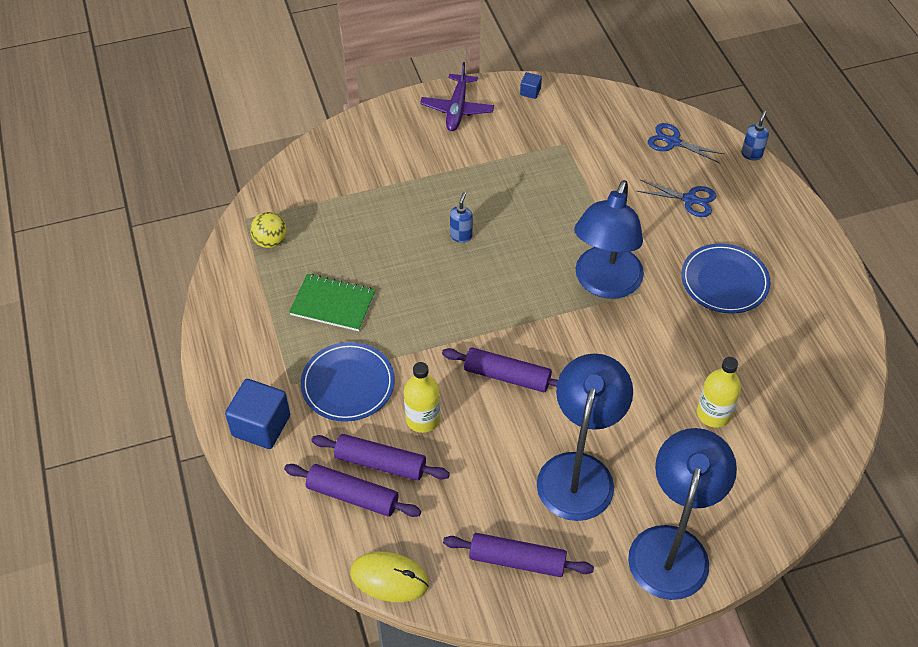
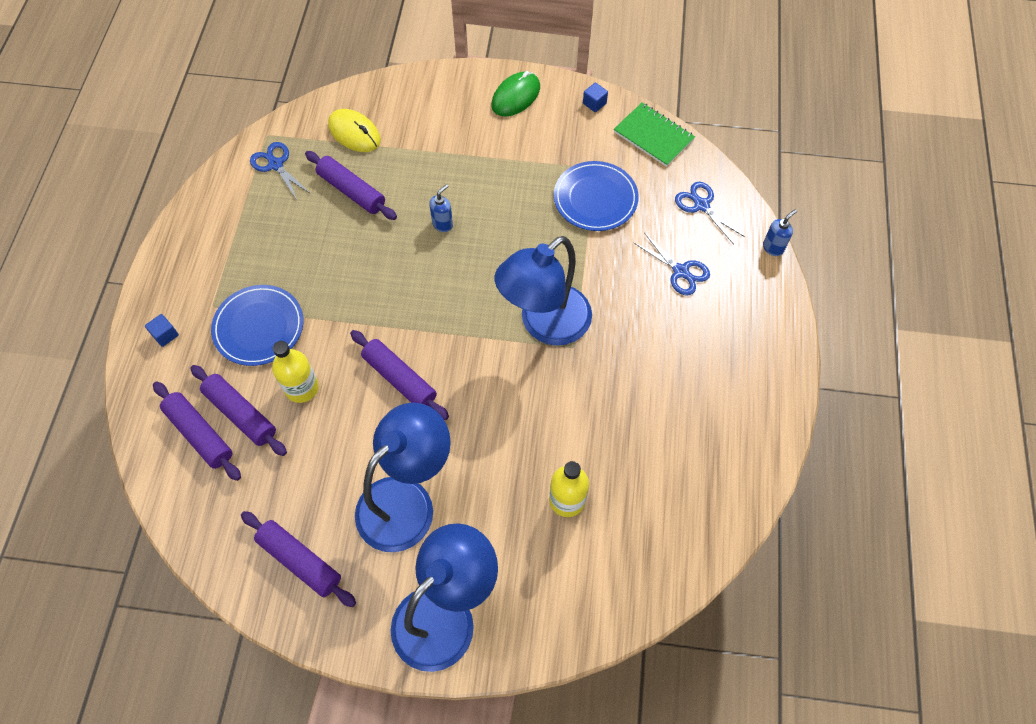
camera: 25 degrees right, 10 degrees up
(261, 425) = (165, 335): blue cube -> blue cube, size x0.47
(270, 241) = (275, 164): yellow ball -> blue scissors
(333, 304) = (292, 245): green notebook -> green notebook (653, 136)
(359, 238) = (352, 191): none -> purple rolling pin
(389, 578) = (183, 525): yellow mouse -> yellow mouse (354, 133)
(457, 109) = (516, 96): purple plane -> green mouse
(724, 281) = (662, 369): blue plate -> blue plate (595, 198)

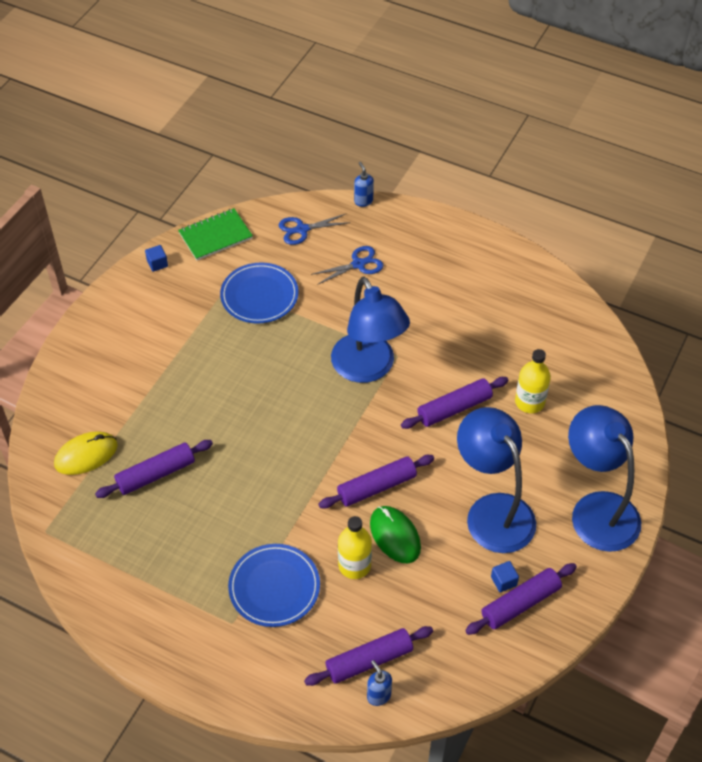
camera: 70 degrees left, 10 degrees down
(165, 335) = (247, 672): blue cube -> blue cube (503, 581)
(241, 414) = (361, 621): purple rolling pin -> purple rolling pin (454, 408)
(275, 164) = (88, 532): blue scissors -> none
(442, 224) = (230, 412): blue soap dispenser -> blue soap dispenser (378, 696)
(516, 96) = (116, 317): green mouse -> green mouse (395, 536)

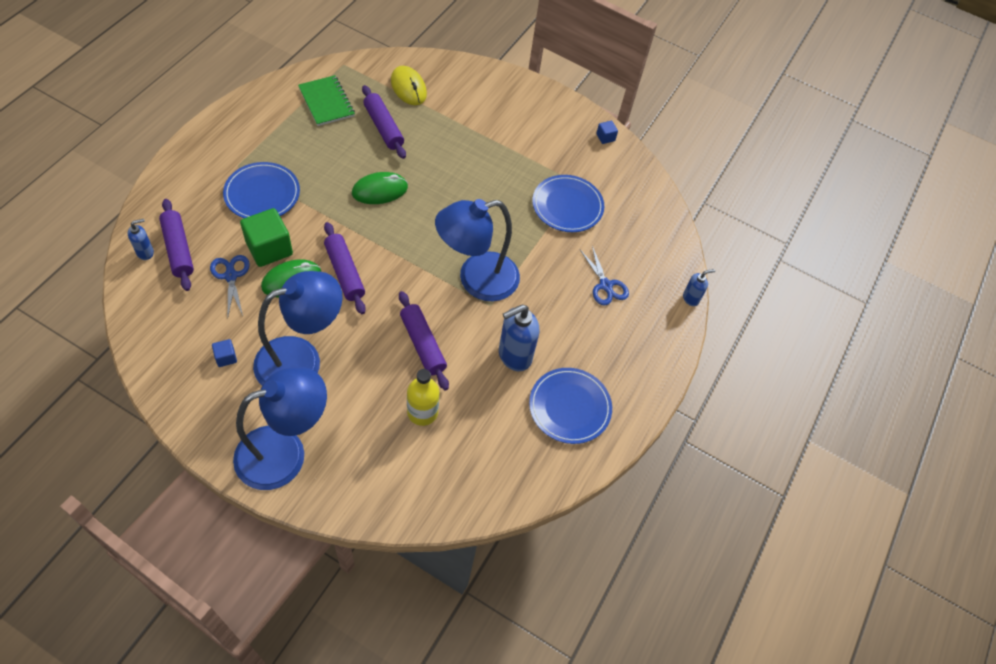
camera: 85 degrees right, 5 degrees up
(215, 236) = (639, 179): green notebook -> green notebook (326, 102)
(256, 467) = (380, 190): none -> green mouse
(302, 229) = (649, 244): blue scissors -> blue scissors (231, 276)
(354, 565) = (269, 248): yellow bottle -> green cube
(453, 334) = (514, 356): none -> blue soap dispenser
(499, 290) = (569, 407): none -> blue plate
(520, 603) = (200, 367): purple rolling pin -> none

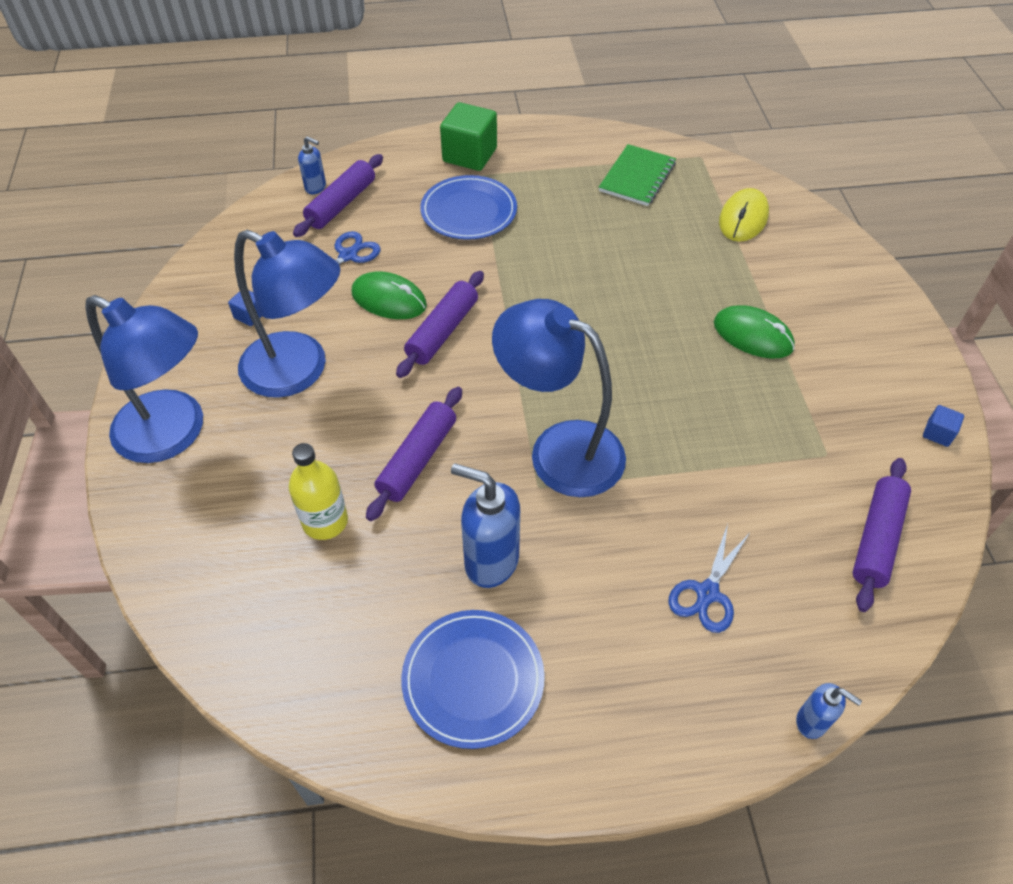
camera: 60 degrees right, 5 degrees down
(269, 248) = (409, 259): green cube -> green cube (469, 155)
(380, 190) = (579, 287): green mouse -> green mouse (753, 335)
(383, 127) = (664, 236): purple rolling pin -> purple rolling pin (876, 539)
(567, 206) = (778, 466): blue plate -> none

